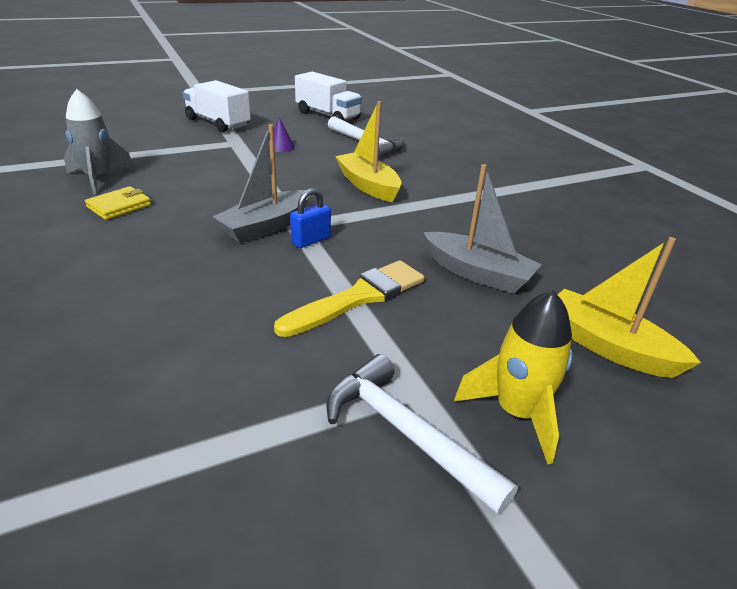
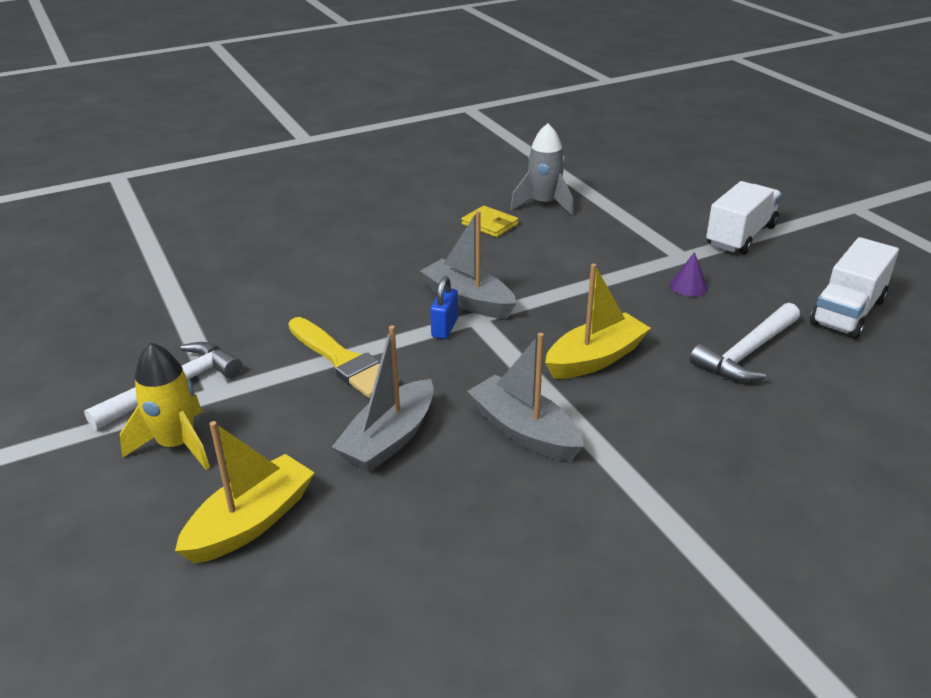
camera: 90 degrees right, 0 degrees up
(311, 240) = (444, 328): blue padlock -> blue padlock turned 60 degrees clockwise
(457, 218) = (524, 431): none -> grey boat

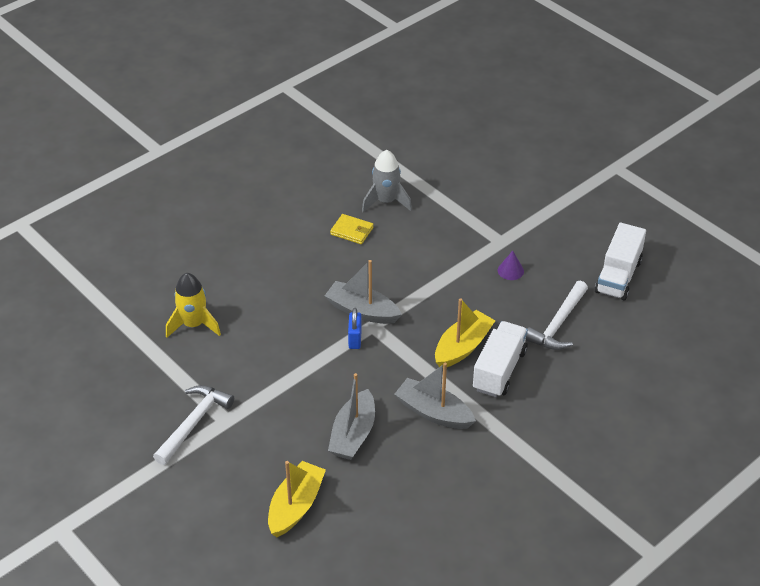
camera: 15 degrees left, 10 degrees up
(177, 445) = (222, 465): yellow rocket -> yellow rocket (194, 325)
(343, 361) = (297, 380): yellow brush -> none
(740, 236) = (538, 213): white truck -> white truck (499, 370)

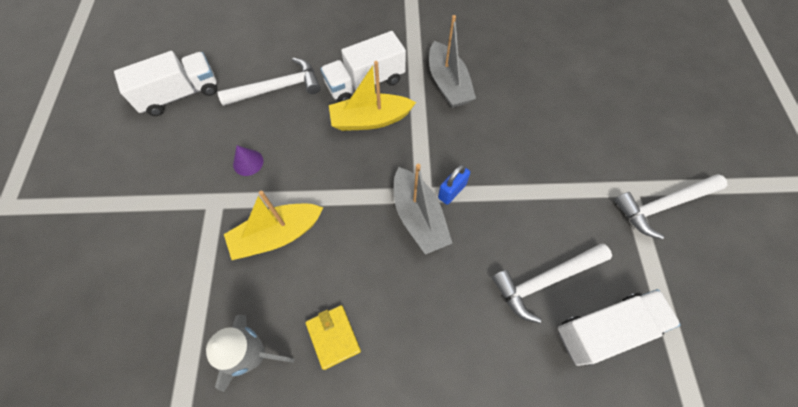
camera: 140 degrees left, 20 degrees up
(194, 325) = (605, 330): yellow rocket -> white truck
(249, 327) = (545, 281): none -> white hammer
(295, 506) = (611, 82): yellow boat -> yellow boat (277, 235)
(353, 434) = (526, 106): grey boat -> none

